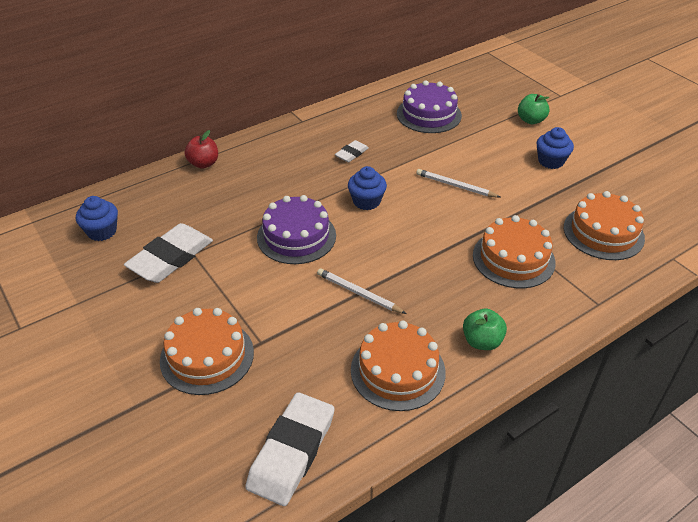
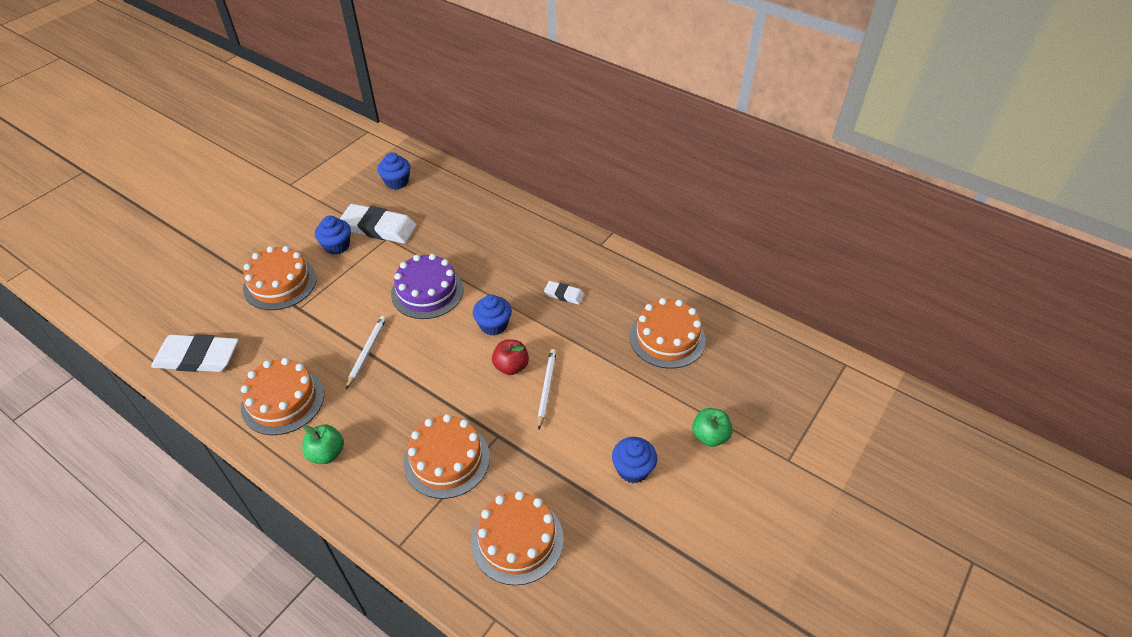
camera: 70 degrees right, 5 degrees up
(176, 296) = (337, 246): none -> blue cupcake
(203, 163) = (503, 204): red apple -> red apple (511, 366)
(429, 114) = (667, 338): purple cake -> orange cake

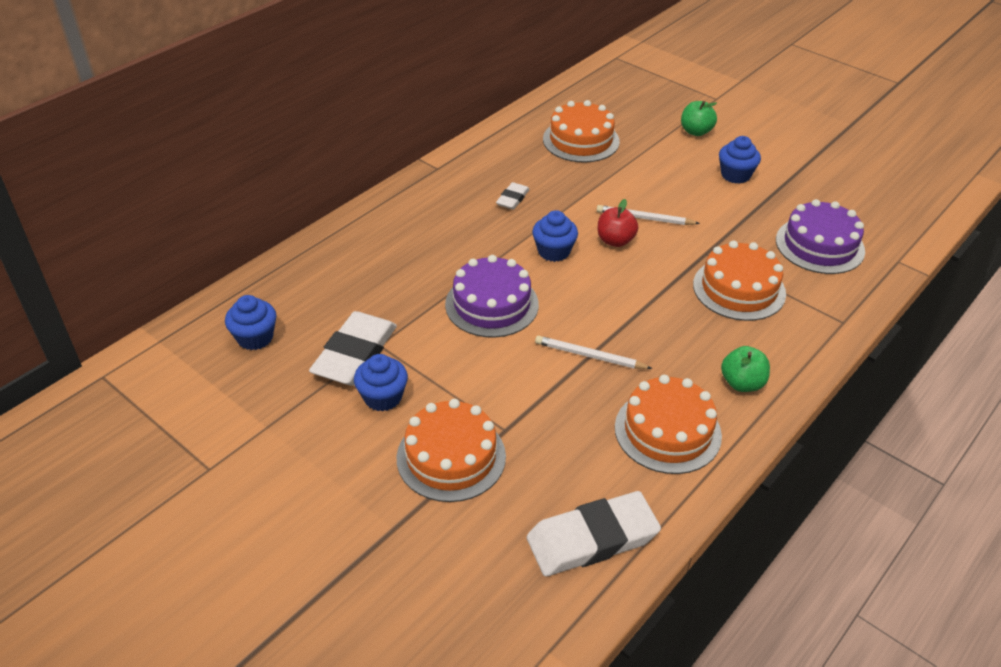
camera: 85 degrees left, 5 degrees down
(197, 357) = (592, 539): white eraser -> white eraser turned 60 degrees clockwise
(517, 539) = (819, 245): orange cake -> purple cake

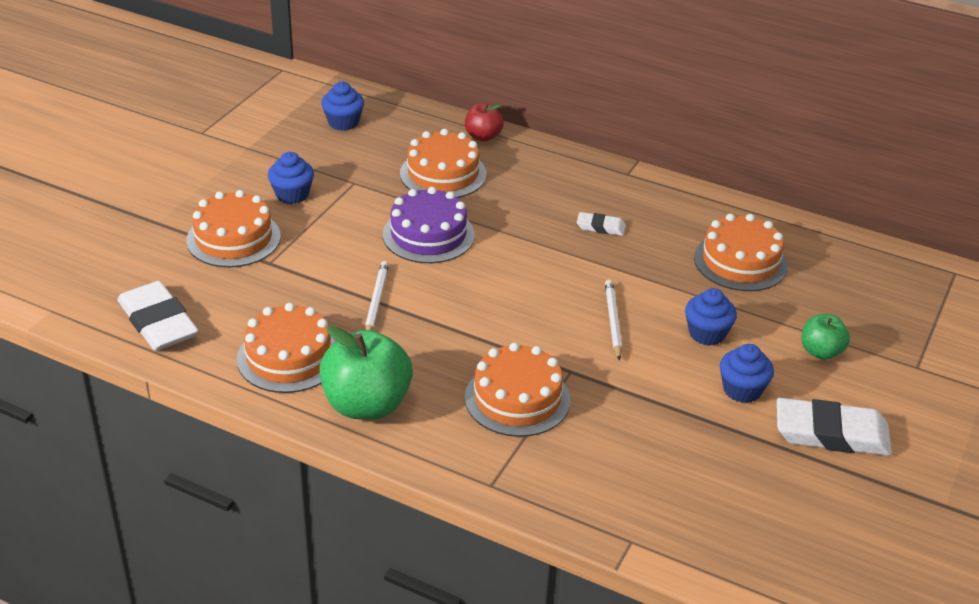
camera: 75 degrees right, 5 degrees down
(355, 354) = (339, 172): white eraser -> white eraser (831, 433)
(390, 278) = (443, 174): none -> orange cake
(554, 251) = (525, 263): blue cupcake -> blue cupcake (707, 333)
(615, 241) = (562, 303): red apple -> red apple (483, 136)
(742, 383) = (366, 405): green apple -> green apple, size x1.83
(819, 245) = (630, 466): purple cake -> none

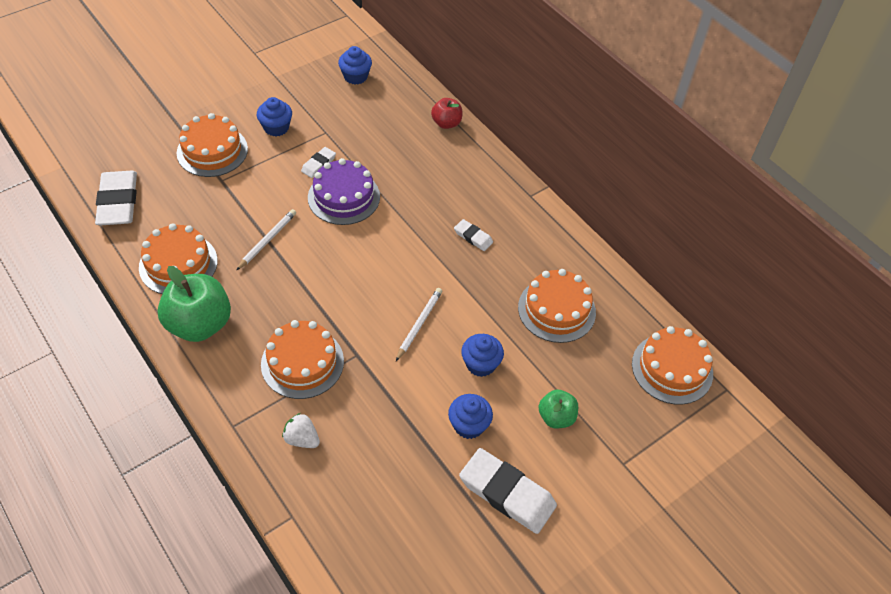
camera: 25 degrees right, 15 degrees up
(372, 214) = (318, 164): none -> white eraser
(443, 174) = (393, 147): orange cake -> orange cake (672, 368)
(579, 467) = (302, 439): none -> white strawberry

